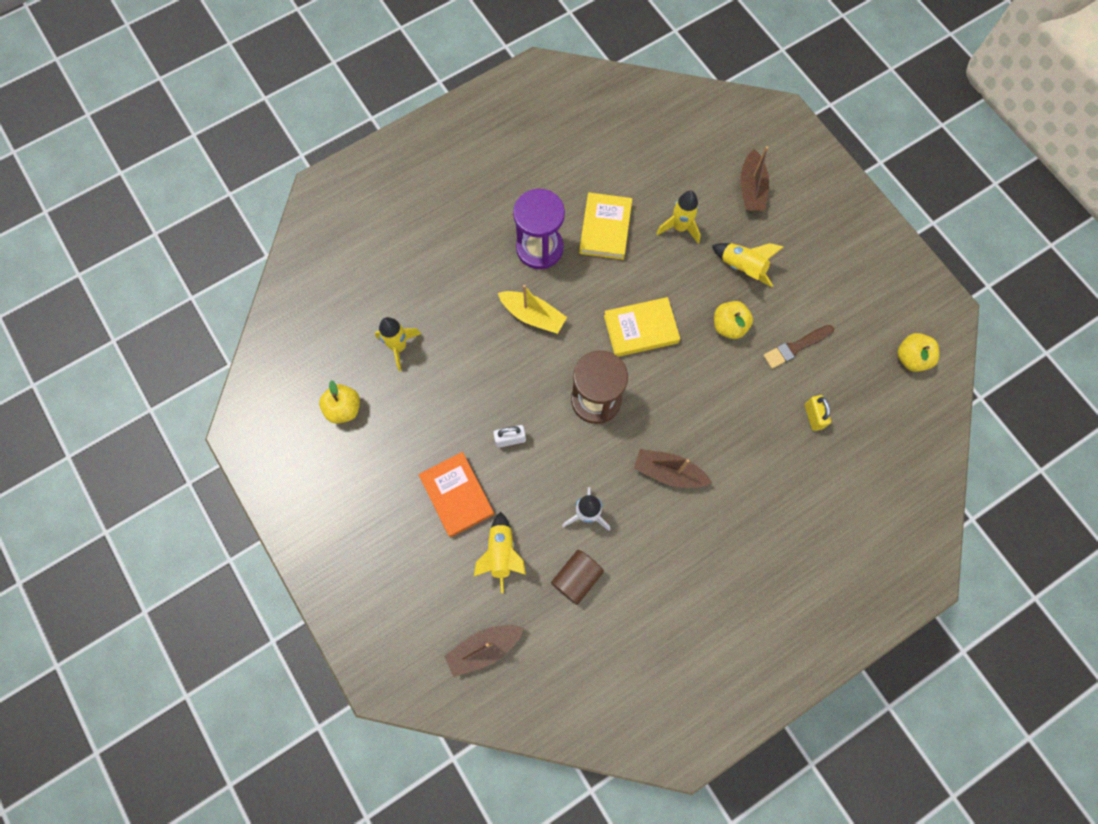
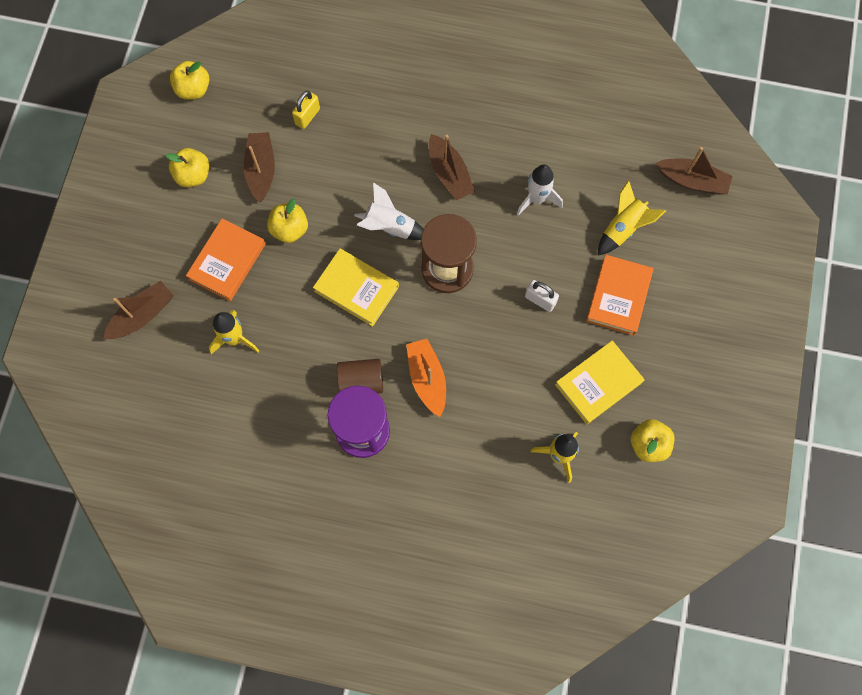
camera: 135 degrees left, 0 degrees up
(533, 315) = (427, 379): yellow boat -> orange boat
(577, 578) = (585, 166): brown cylinder -> brown cylinder (361, 381)
(605, 228) = (292, 396): yellow book -> yellow book (598, 383)
(666, 392) = (389, 227): none -> white rocket
(742, 268) = (227, 261): yellow rocket -> orange book
(796, 347) = (261, 170): brown brush -> brown boat
(833, 300) = (193, 175): none -> yellow apple

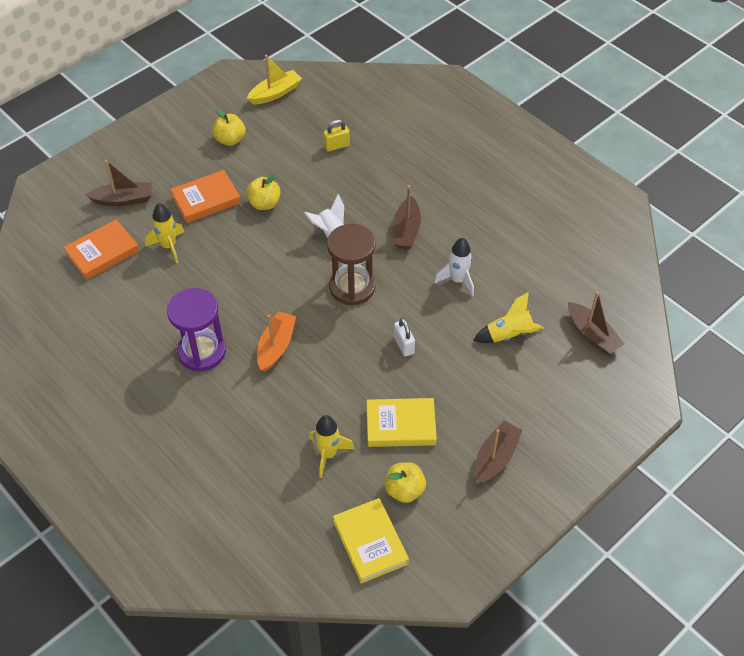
camera: 35 degrees right, 20 degrees down
(193, 89) = (275, 93): yellow apple -> yellow boat
(261, 170) = (277, 160): brown boat -> brown boat (495, 458)
(356, 289) = (277, 263): yellow book -> yellow book (370, 542)
(361, 381) = (228, 321): brown cylinder -> none
(618, 296) = (466, 377): orange book -> orange book (102, 252)

